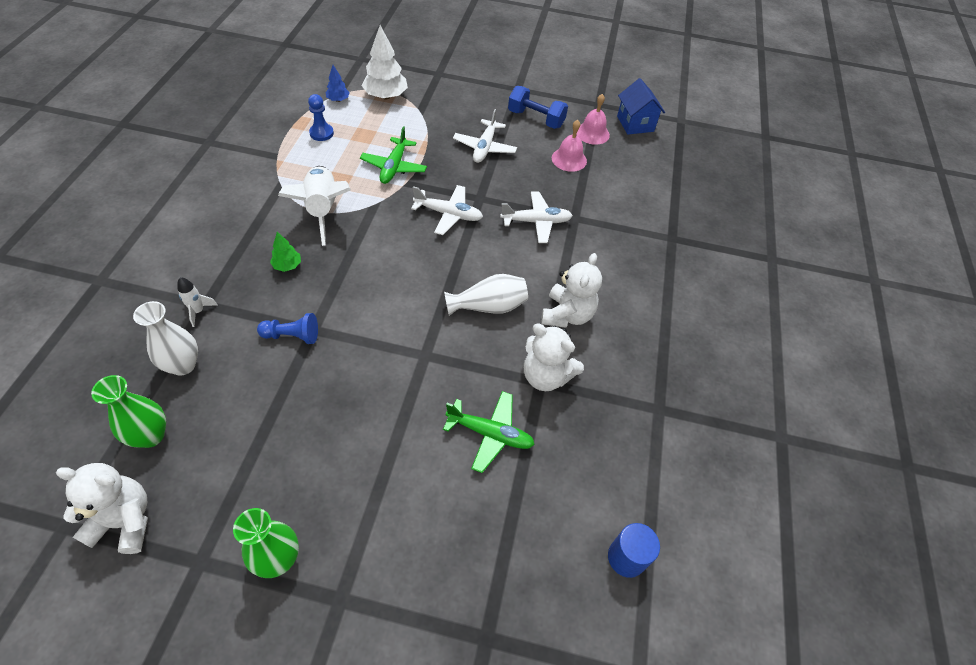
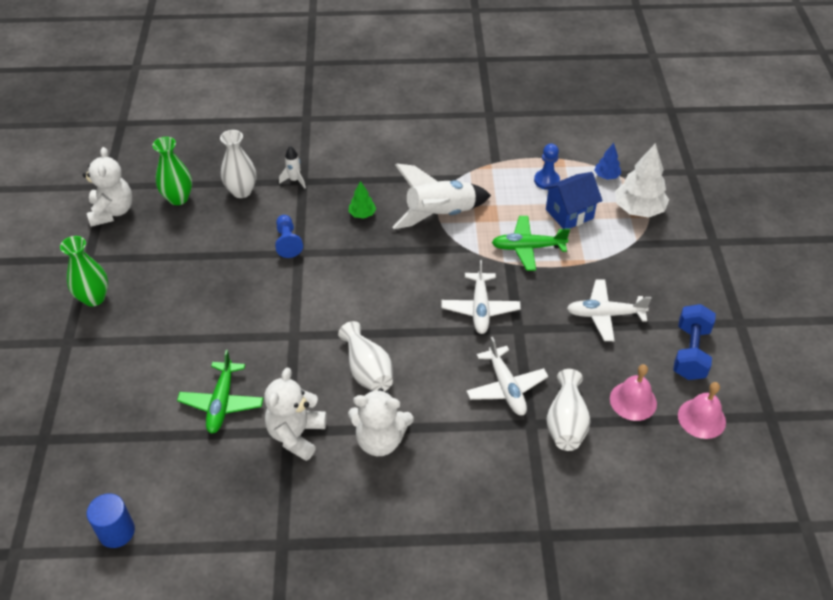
camera: 80 degrees right, 5 degrees down
(579, 199) = (566, 423): none -> white vase
(635, 124) = (756, 466): blue house -> blue house (569, 214)

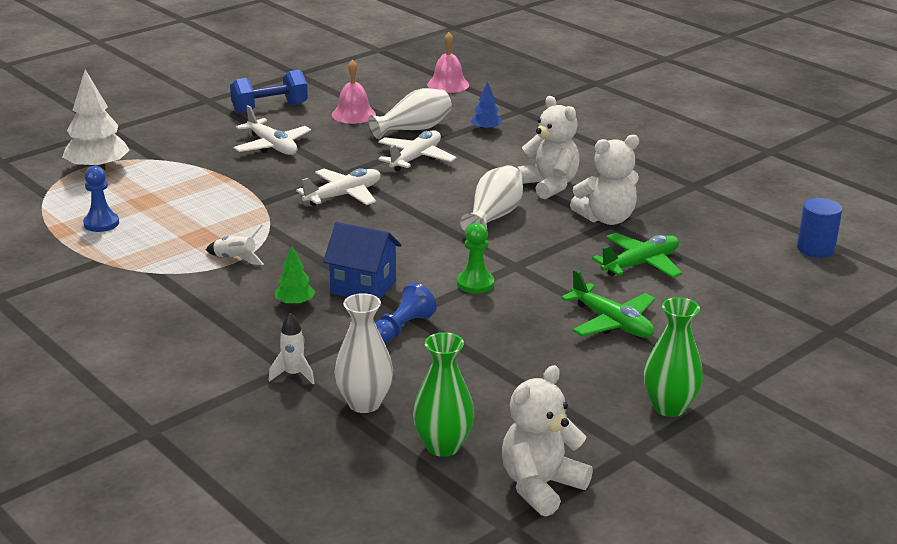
camera: 130 degrees left, 20 degrees down
(296, 302) = (475, 284): none -> green pawn
(440, 215) = (235, 259): white rocket -> white rocket, size x0.45
(528, 247) = (227, 200): green plane -> green plane (611, 323)
(569, 214) = (146, 197): blue house -> blue house (363, 287)
(606, 176) = (56, 197): blue tree -> blue tree (486, 129)
(701, 418) = (334, 91): pink bell -> pink bell (448, 84)

